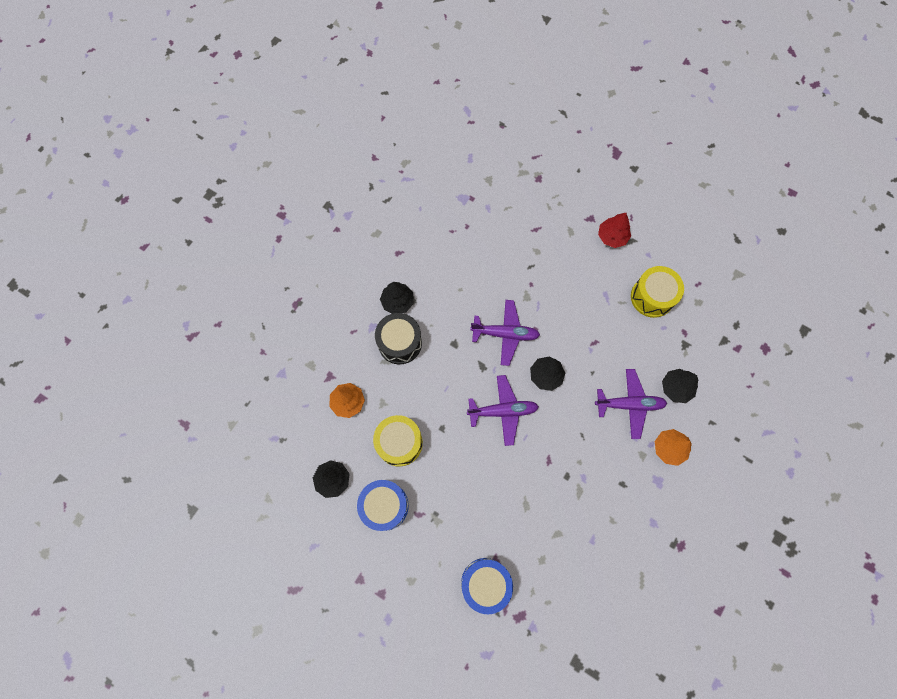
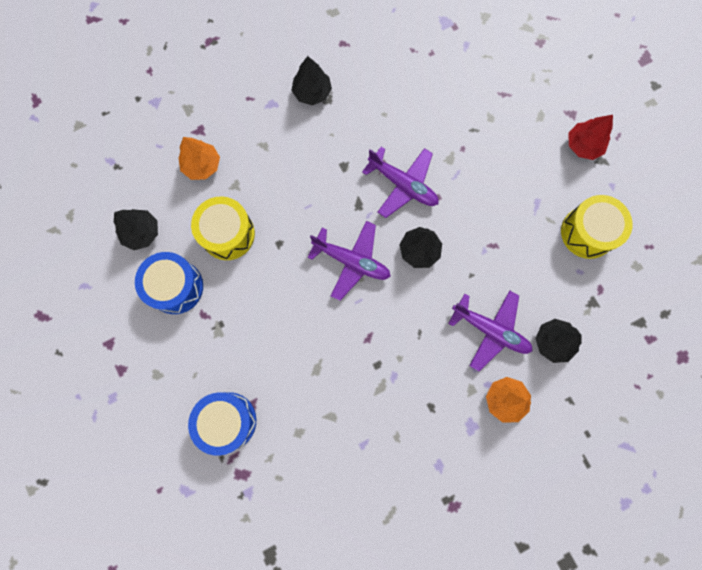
camera: 30 degrees right, 5 degrees up
(400, 343) = (289, 135): black drum -> none

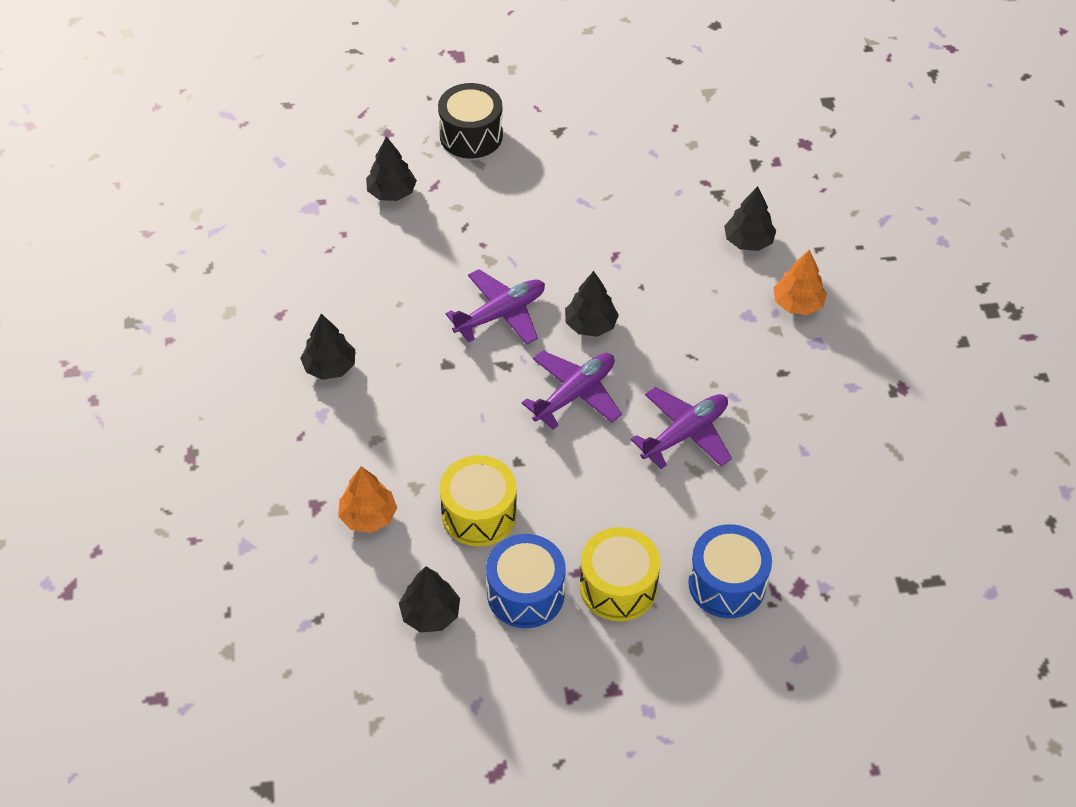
camera: 70 degrees left, 25 degrees down
(484, 68) = (391, 192): none -> black tree
(490, 330) = (713, 290): purple plane -> purple plane (685, 434)
(566, 100) = (471, 135): none -> black drum
(583, 145) = (533, 140): red tree -> none
(587, 232) = (636, 171): yellow drum -> yellow drum (618, 587)

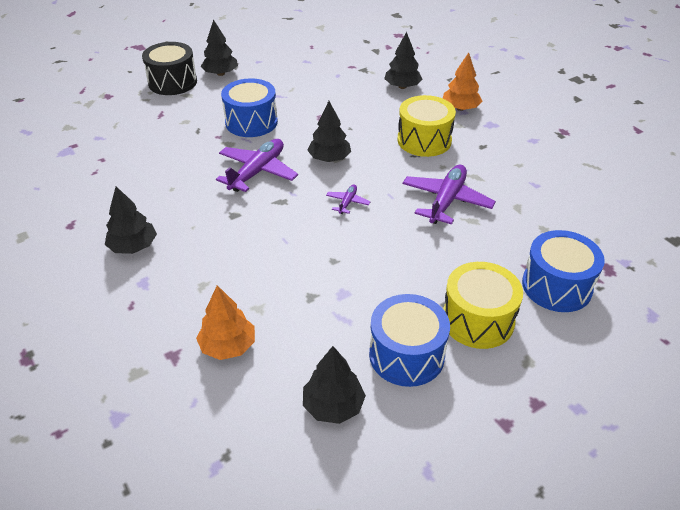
camera: 25 degrees left, 10 degrees down
(391, 192) = (129, 126): black tree -> black tree (220, 73)
(479, 514) = (326, 309): yellow drum -> yellow drum (424, 140)
(531, 235) = (251, 122): none -> blue drum
(575, 394) = (347, 202): purple plane -> purple plane, size x0.48

